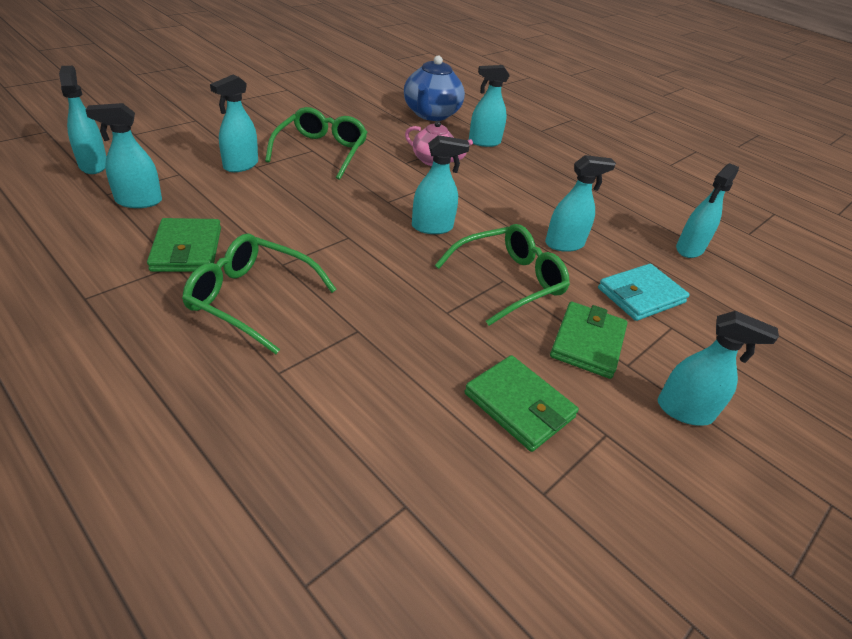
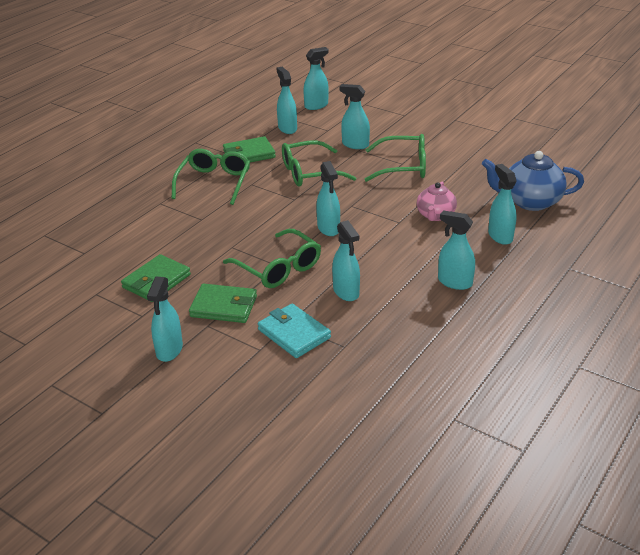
camera: 85 degrees right, 5 degrees down
(287, 211) = (309, 173): none -> green glasses
(689, 249) = (387, 368): turquoise spray bottle -> turquoise spray bottle (454, 282)

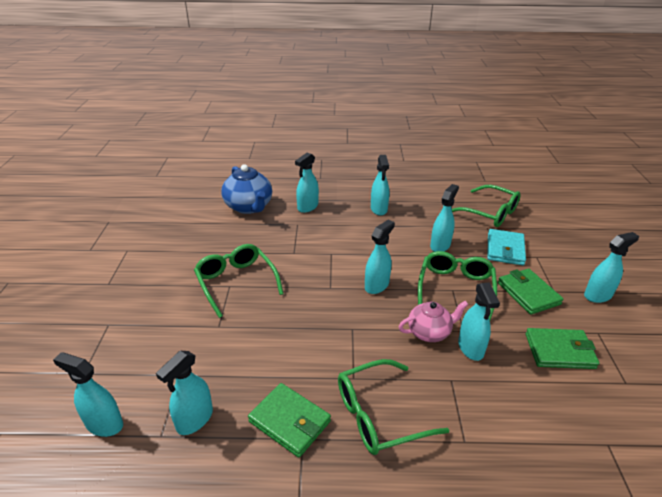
camera: 125 degrees left, 0 degrees up
(309, 173) = (294, 342): green glasses -> green glasses (490, 213)
(355, 145) = (207, 334): turquoise spray bottle -> turquoise spray bottle (471, 348)
(435, 215) = (305, 240): pink teapot -> pink teapot (429, 332)

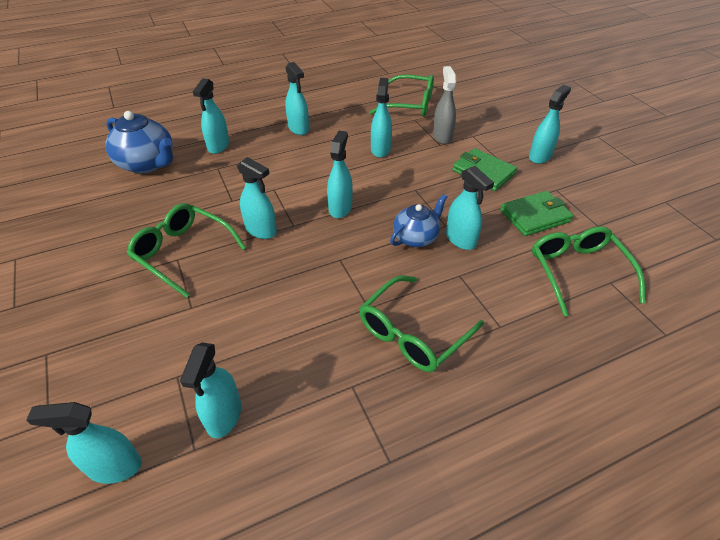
camera: 25 degrees left, 10 degrees up
(289, 421) = (329, 375): green wallet -> none
(303, 284) = (261, 230): none -> turquoise spray bottle
(429, 332) = (416, 237): pink teapot -> blue teapot
(455, 288) = (417, 187): green glasses -> green glasses (577, 272)
(505, 249) = (442, 136): turquoise wallet -> grey spray bottle

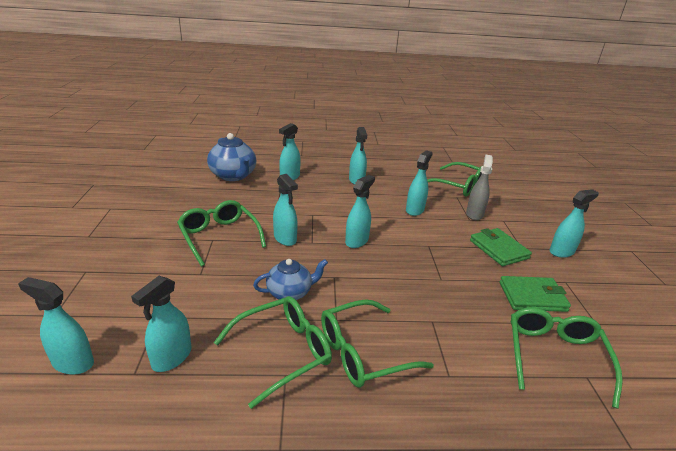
camera: 20 degrees right, 15 degrees down
(336, 363) = (283, 352): none -> green glasses
(416, 237) = (409, 280): blue teapot -> blue teapot (290, 292)
(461, 239) = (449, 294): turquoise spray bottle -> none

